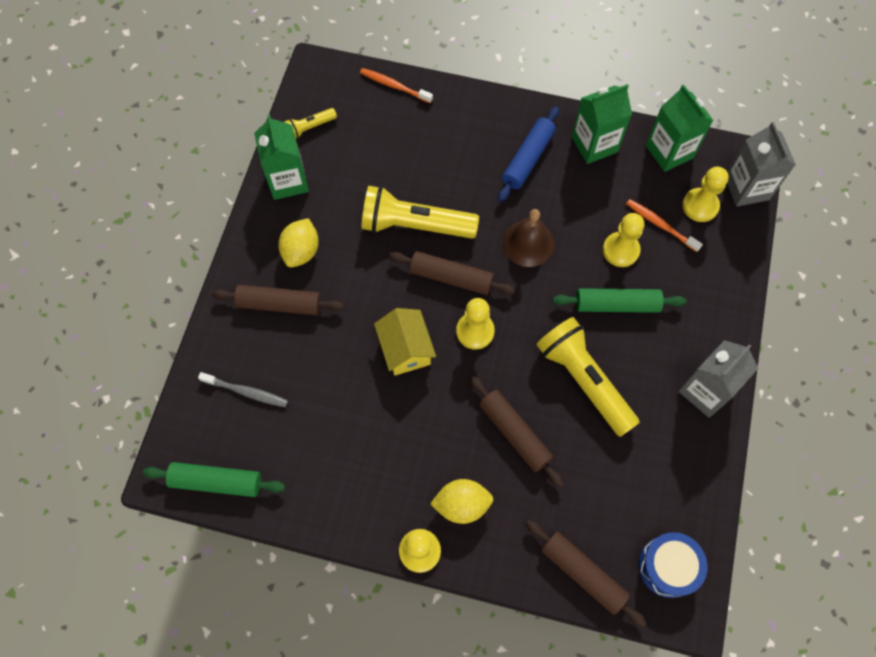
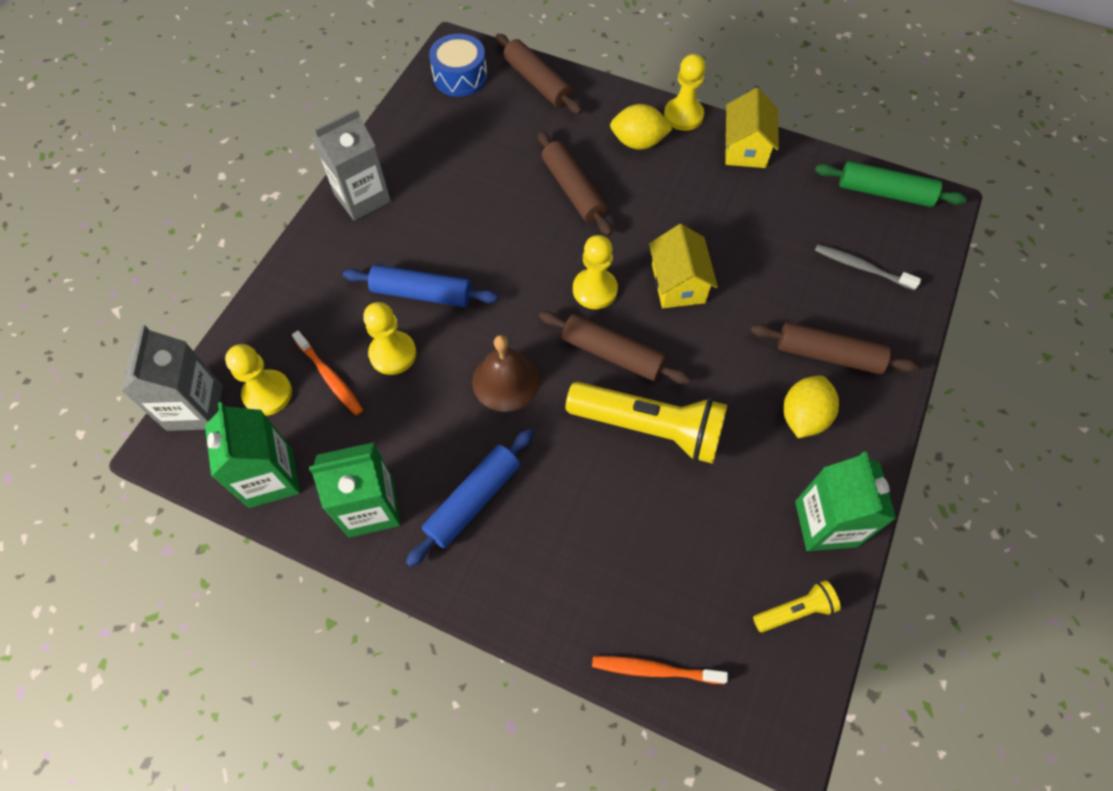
camera: 170 degrees left, 5 degrees down
(353, 516) = (745, 148): none -> yellow house
(394, 86) = (654, 669): orange toothbrush -> orange toothbrush turned 150 degrees clockwise
(584, 380) = (486, 225): yellow flashlight -> none
(616, 305) = (422, 293): green rolling pin -> blue rolling pin

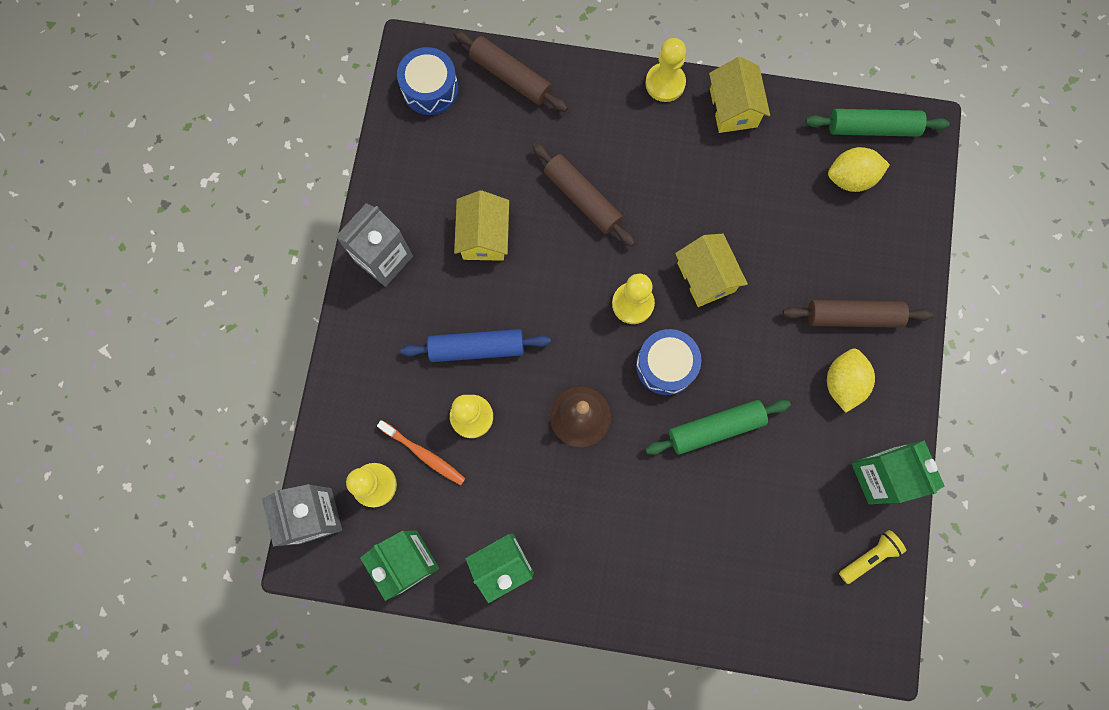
camera: 15 degrees left, 15 degrees up
(466, 200) = (484, 236): none -> yellow house
(473, 500) = (587, 534): blue rolling pin -> none
(612, 354) = (666, 365): brown rolling pin -> blue drum
(638, 142) = (629, 127): yellow lemon -> yellow lemon (850, 178)
(649, 428) = (715, 428): yellow flashlight -> green rolling pin
(654, 669) = (771, 634): orange toothbrush -> none
(861, 267) = (865, 217): grey toothbrush -> none

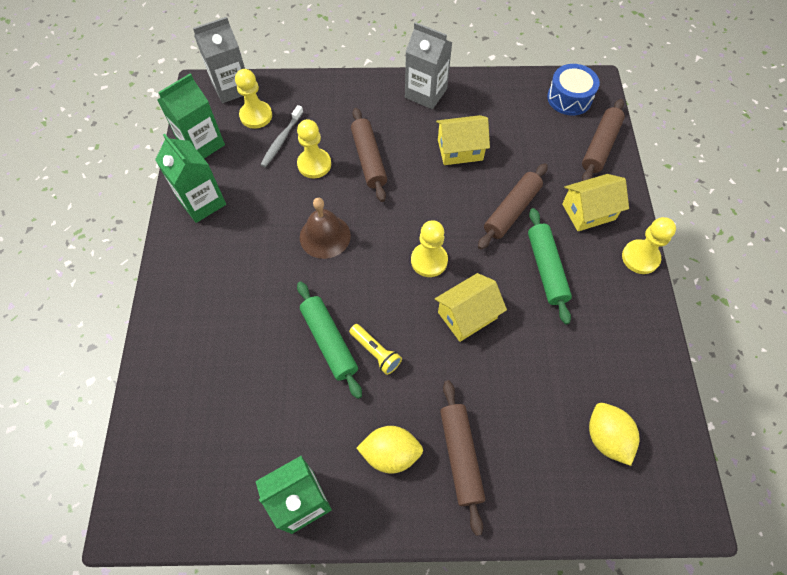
camera: 80 degrees right, 15 degrees down
(424, 454) = (281, 140): orange toothbrush -> grey toothbrush
(477, 348) = (369, 159): blue rolling pin -> brown rolling pin
(666, 365) = (379, 294): blue drum -> none
(733, 108) = (639, 317): yellow house -> yellow house (588, 211)
(869, 556) = (221, 499): yellow flashlight -> yellow flashlight (375, 352)
(872, 128) = (669, 454): green rolling pin -> green rolling pin (546, 269)

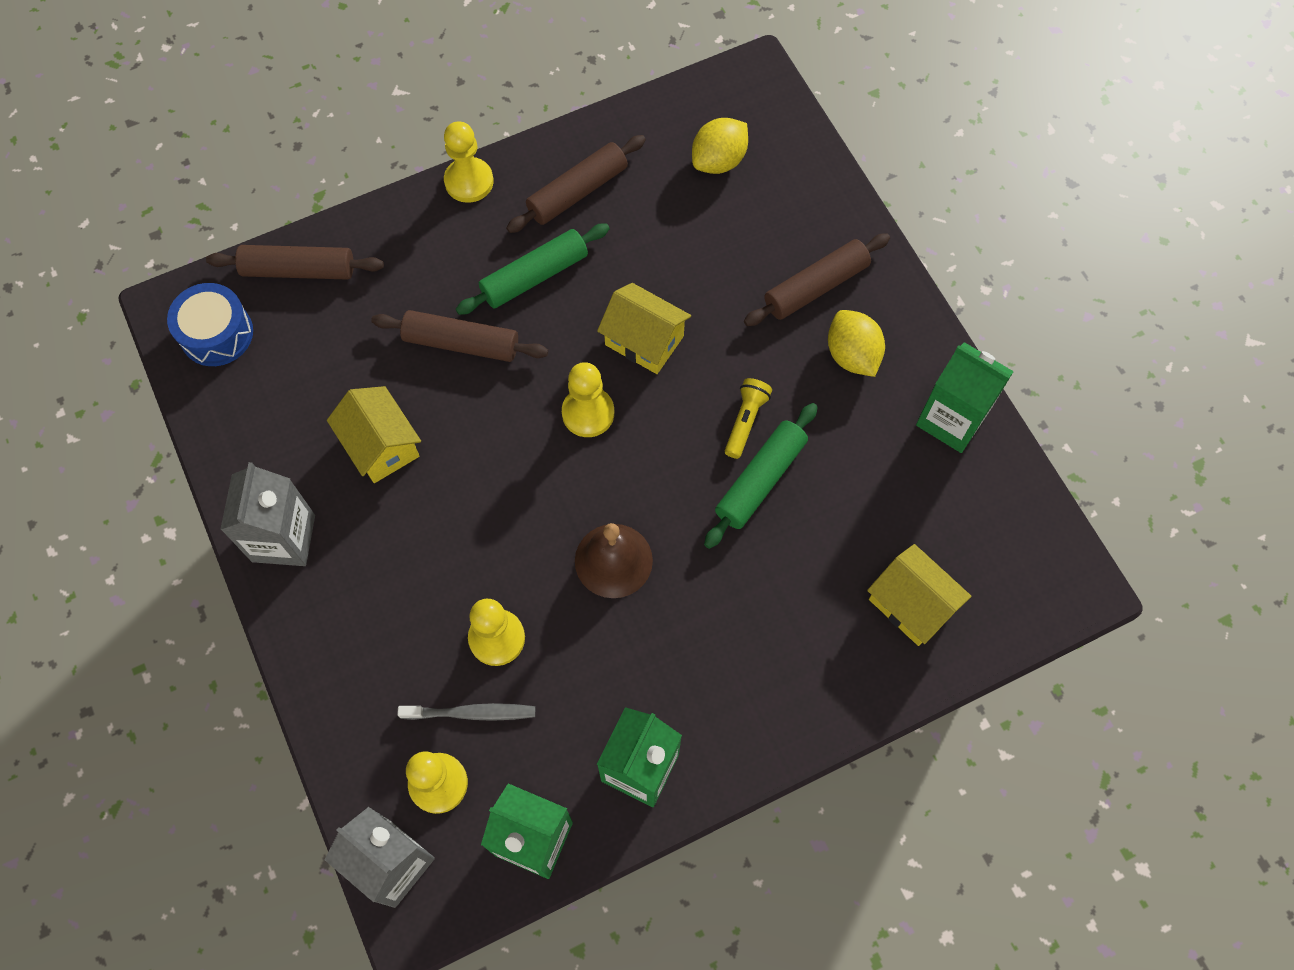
camera: 115 degrees left, 5 degrees up
(369, 159) = (453, 564): brown rolling pin -> brown rolling pin (577, 192)
(588, 211) = (422, 254): yellow house -> yellow house (911, 604)

